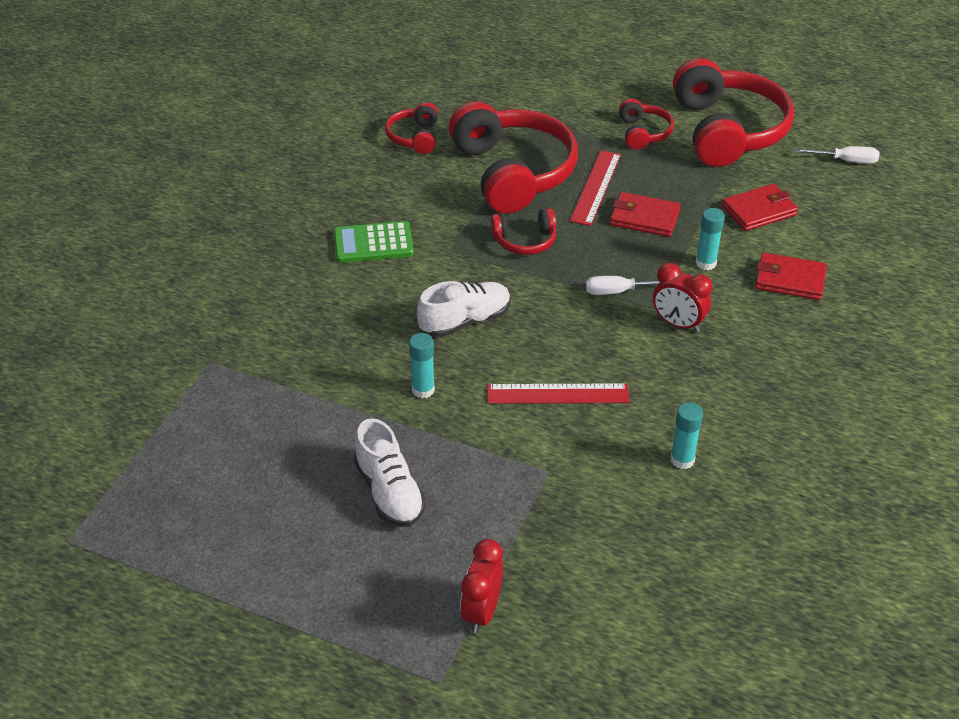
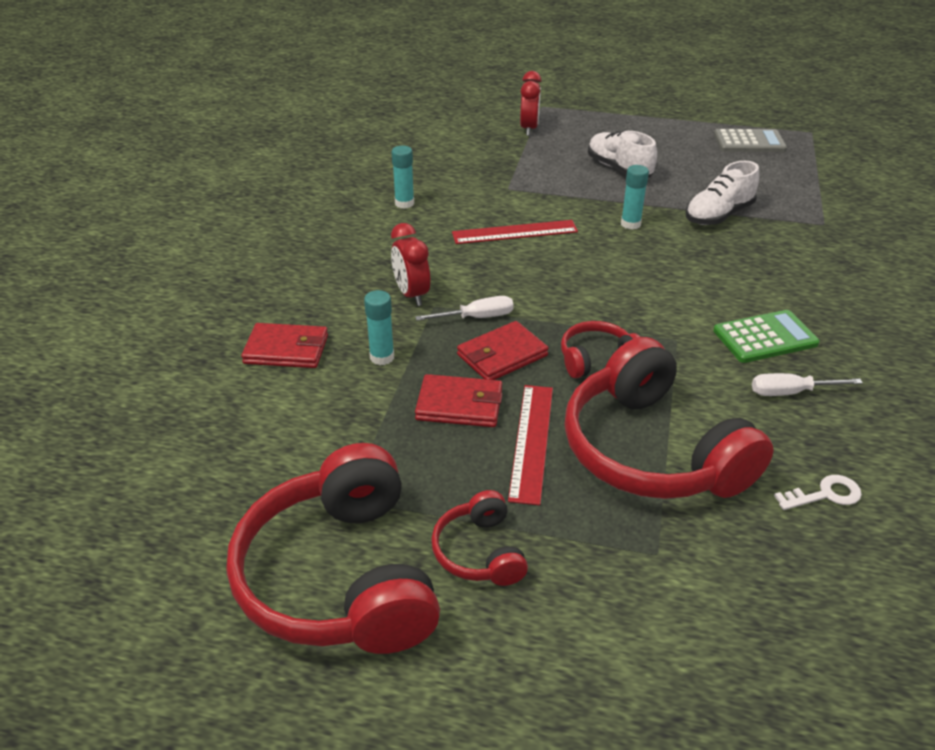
camera: 170 degrees right, 5 degrees down
(175, 529) = (749, 142): none -> grey calculator
(414, 137) = (825, 494): red headphones -> white key
(465, 321) = (622, 275): white shoe -> white shoe (718, 215)
(678, 324) = (411, 294): red clock -> red clock turned 135 degrees counterclockwise
(759, 211) = (308, 433): red wallet -> red wallet (502, 355)
(846, 161) = (157, 537): white screwdriver -> white screwdriver (790, 392)

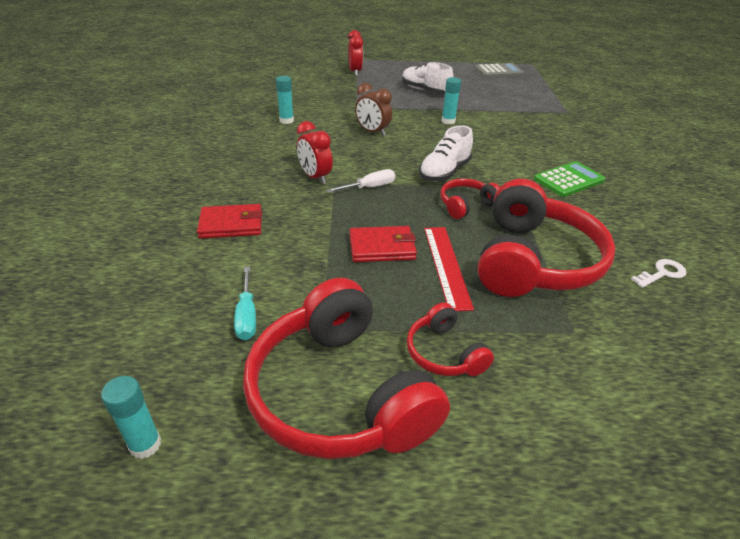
camera: 15 degrees left, 0 degrees up
(268, 470) = (247, 316): none -> turquoise screwdriver
(382, 357) = (309, 221): turquoise glue stick -> turquoise glue stick (145, 444)
(502, 355) = (398, 210): red wallet -> none
(514, 232) = (372, 132): red ruler -> brown clock
(651, 451) = (533, 261): red headphones -> red headphones turned 120 degrees counterclockwise
(718, 215) = (501, 112): white shoe -> white shoe (444, 172)
(790, 392) = (603, 211): white screwdriver -> none

